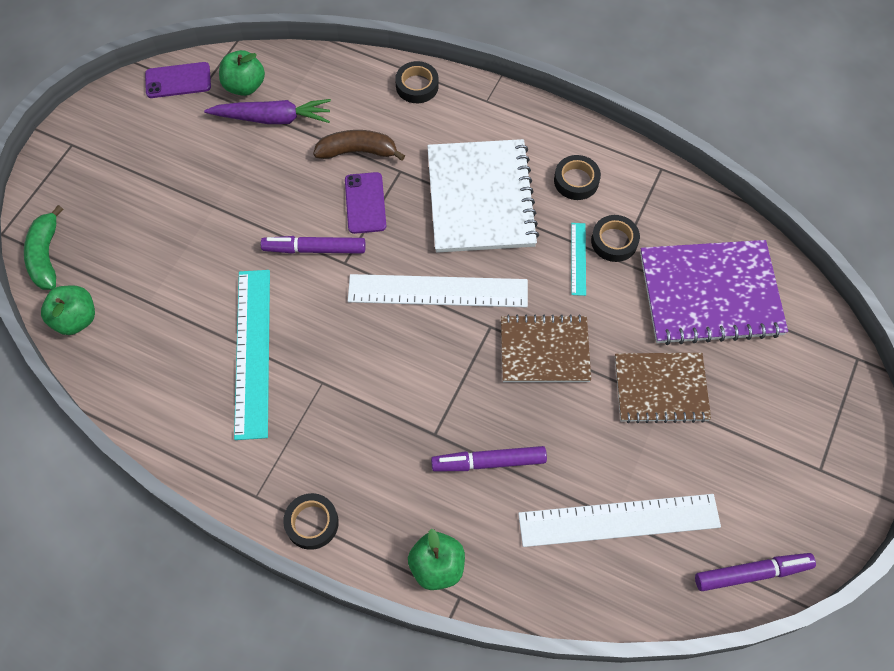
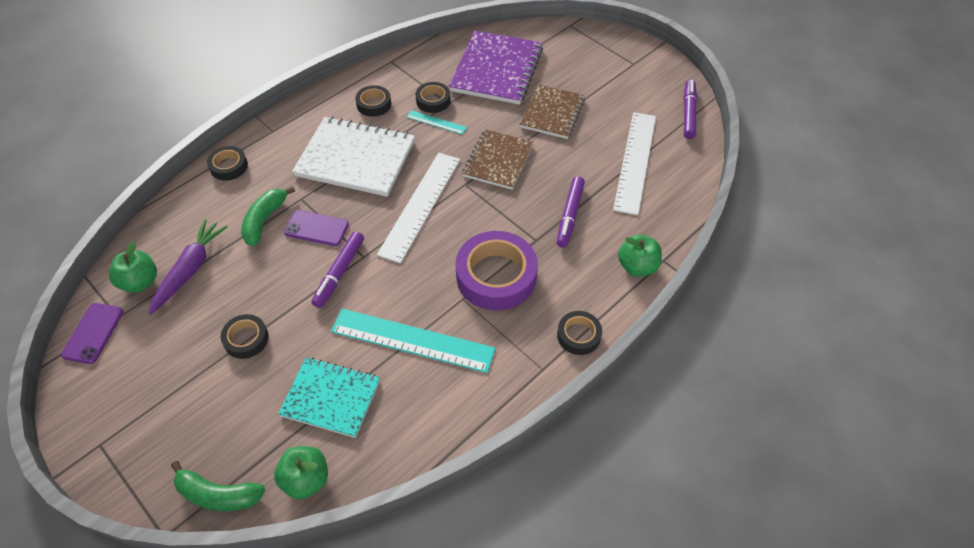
camera: 70 degrees left, 10 degrees down
(165, 304) = (331, 398): none -> turquoise notebook
(208, 203) = (246, 339): none -> black tape
(358, 151) = (265, 220): brown banana -> green banana
(365, 407) = (496, 276): none -> purple tape

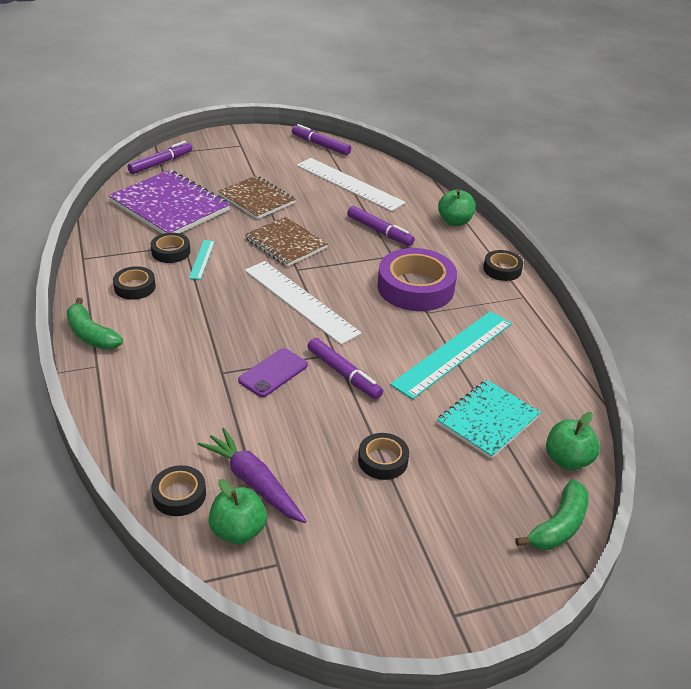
camera: 65 degrees left, 15 degrees down
(93, 333) = (287, 592): purple phone -> none
(229, 166) = (119, 413): black tape -> black tape (179, 495)
(265, 220) = (229, 406): green banana -> green banana (91, 334)
(356, 158) = (200, 320): white notebook -> none
(436, 122) = (202, 259): turquoise ruler -> turquoise ruler turned 45 degrees counterclockwise
(557, 34) = (161, 163): none -> purple marker

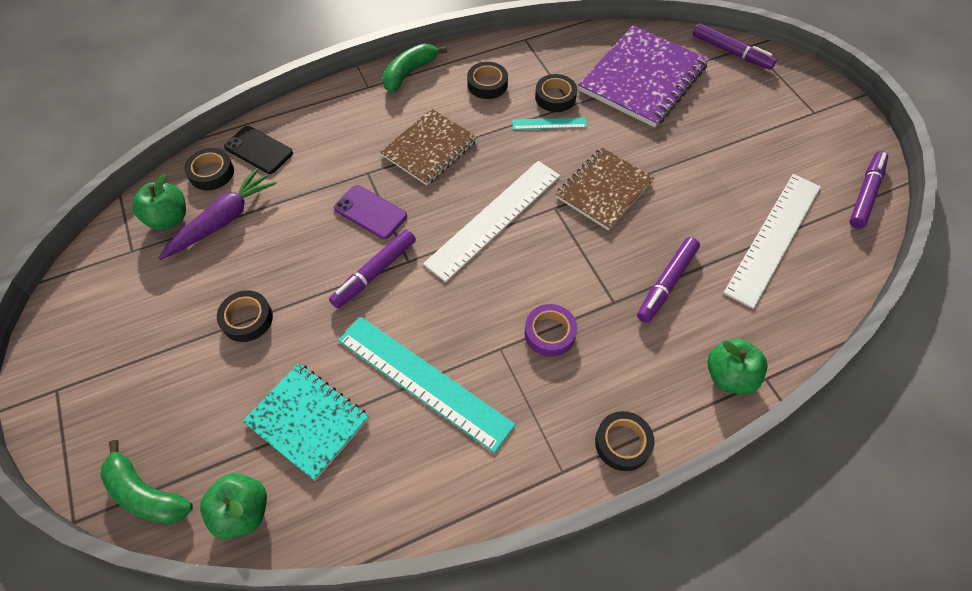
camera: 85 degrees right, 20 degrees up
(158, 454) = (259, 150): none -> black phone
(257, 199) = (690, 148): brown notebook -> brown notebook (429, 148)
(415, 287) = (549, 333): purple tape -> purple tape, size x0.51

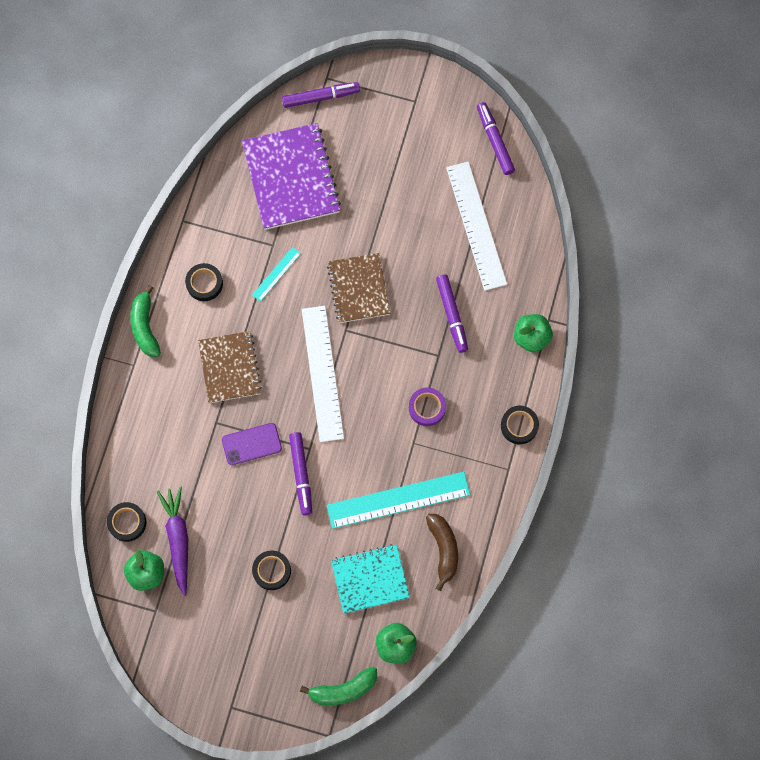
camera: 50 degrees left, 15 degrees up
(259, 150) = (132, 479): black phone -> none
(404, 475) = (443, 550): none -> brown banana
(555, 97) = (256, 249): black tape -> none

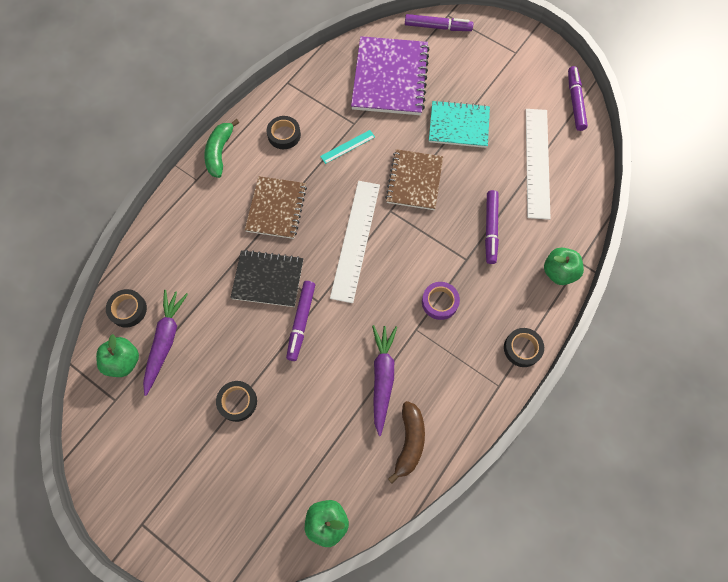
camera: 20 degrees right, 5 degrees down
(251, 444) = (268, 279): purple phone -> black notebook
(343, 689) = (257, 549): green banana -> none
(370, 579) = (327, 445): turquoise notebook -> turquoise notebook (459, 125)
(398, 500) = (382, 378): turquoise ruler -> purple carrot

